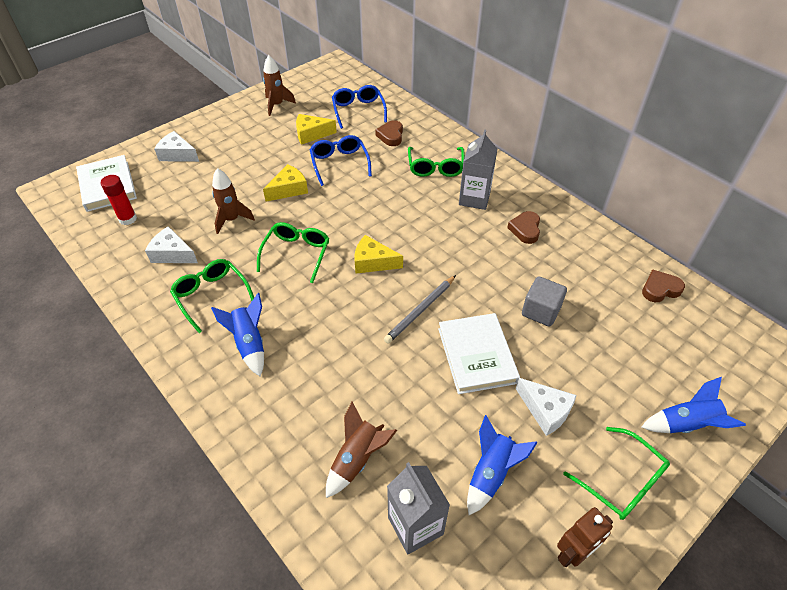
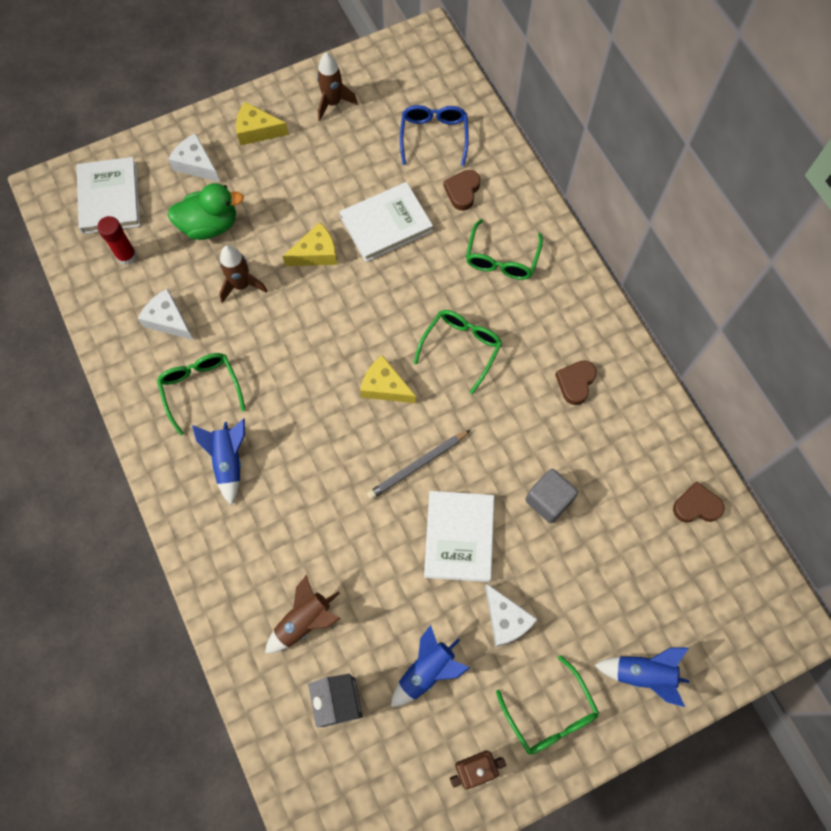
camera: 15 degrees right, 20 degrees up
(196, 188) = (210, 225): none -> green duck
(297, 253) = (303, 353): green glasses -> green glasses (461, 347)
(311, 134) = (364, 166): yellow cheese -> yellow cheese (257, 131)
(339, 163) = (386, 224): blue glasses -> white book
(474, 198) = (532, 320): grey carton -> none

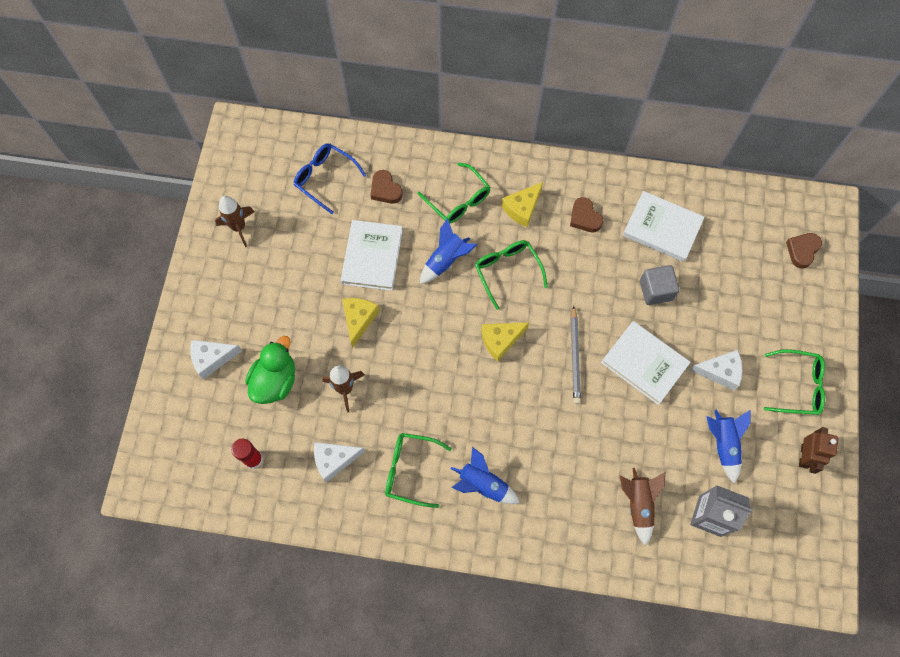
camera: 55 degrees left, 0 degrees up
(110, 198) = (189, 442): white book -> white book (662, 228)
(257, 131) = (218, 296): yellow cheese -> yellow cheese (522, 208)
(643, 673) = (805, 313): blue rocket -> blue rocket (446, 260)
(696, 506) = (718, 206): brown heart -> brown heart (802, 250)

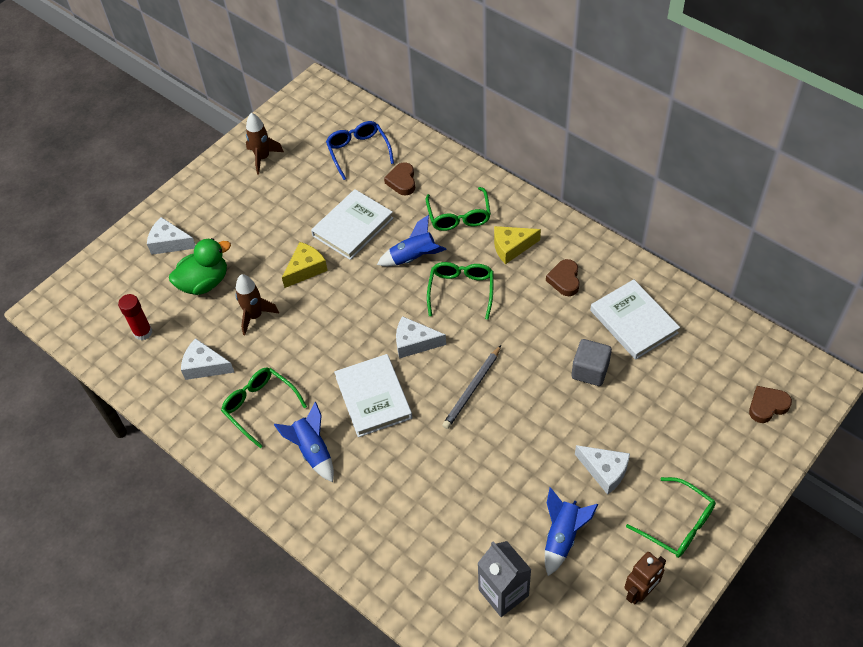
camera: 35 degrees right, 15 degrees down
(500, 340) = (414, 343): yellow cheese -> white cheese
(638, 504) = (441, 544): brown rocket -> none
(644, 364) = (534, 427): white book -> white book (373, 397)

